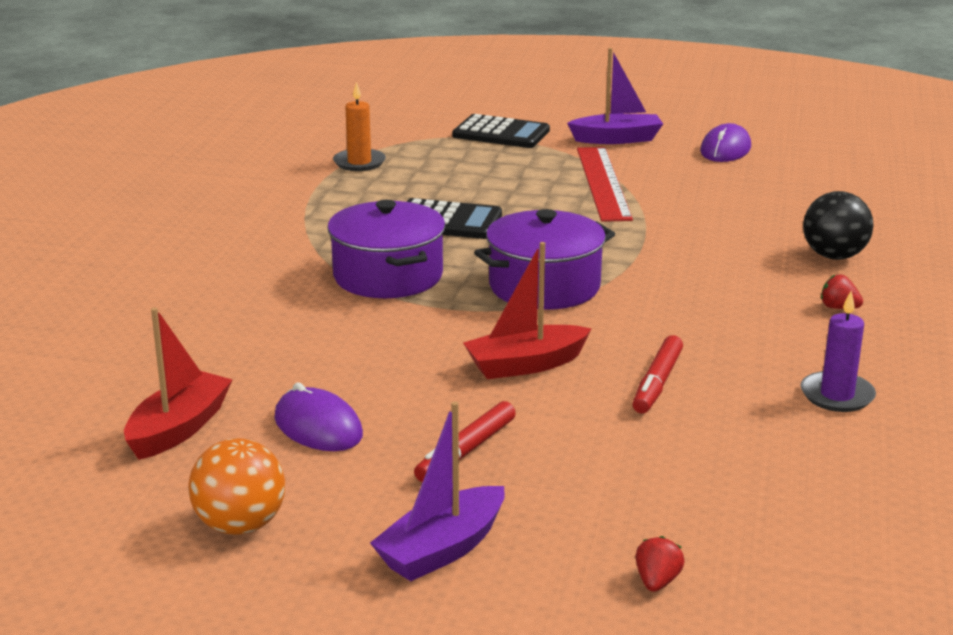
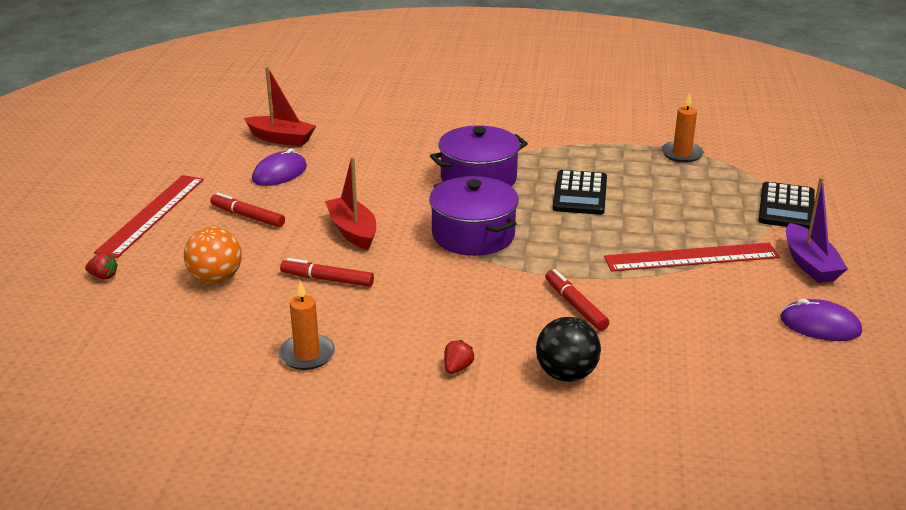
camera: 85 degrees right, 5 degrees up
(240, 525) = (186, 163): orange ball -> orange ball (216, 279)
(442, 549) = (152, 214): purple boat -> red ruler
(704, 243) = (575, 306): none -> red marker
(837, 395) = (307, 355): purple candle -> orange candle

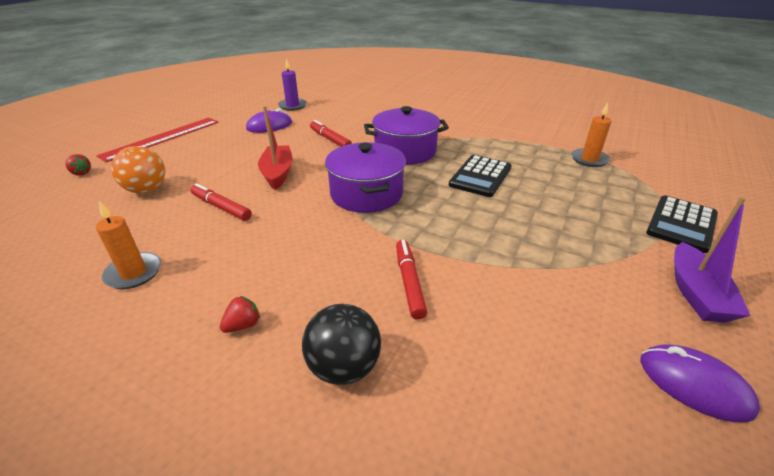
camera: 20 degrees right, 5 degrees up
(247, 216) = (218, 150): red marker -> red marker (330, 139)
(281, 139) = (292, 106): red boat -> purple candle
(691, 257) = (558, 256): red ruler -> none

